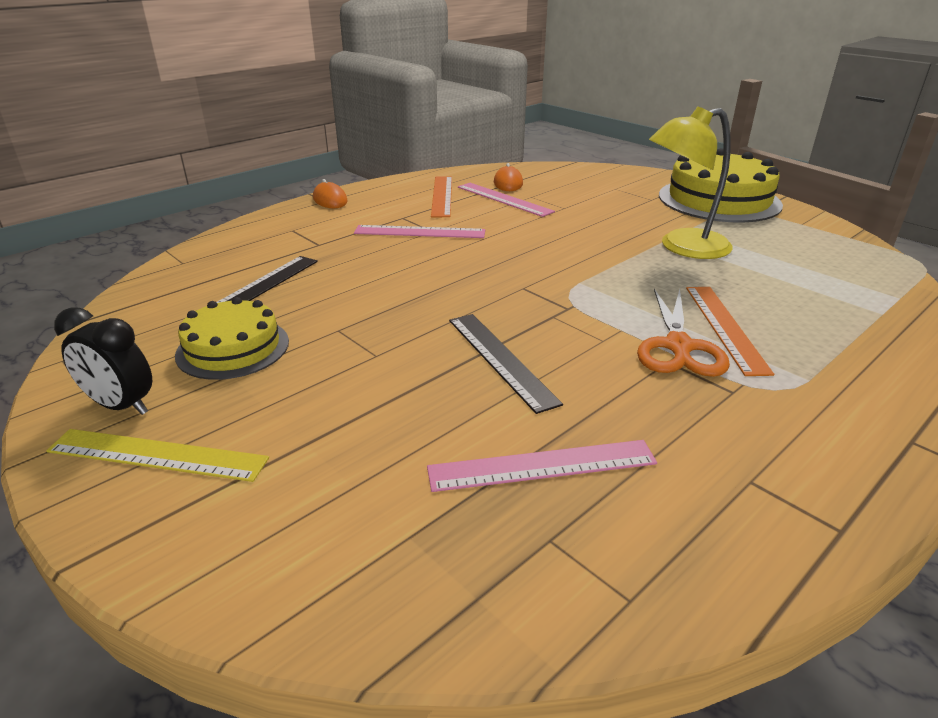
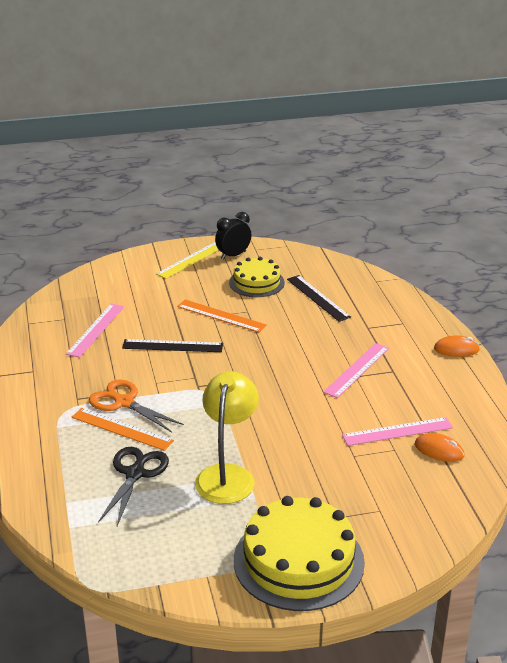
camera: 120 degrees right, 0 degrees up
(442, 196) = (428, 403): orange ruler -> orange ruler (221, 316)
(769, 291) = (135, 473): none -> black scissors

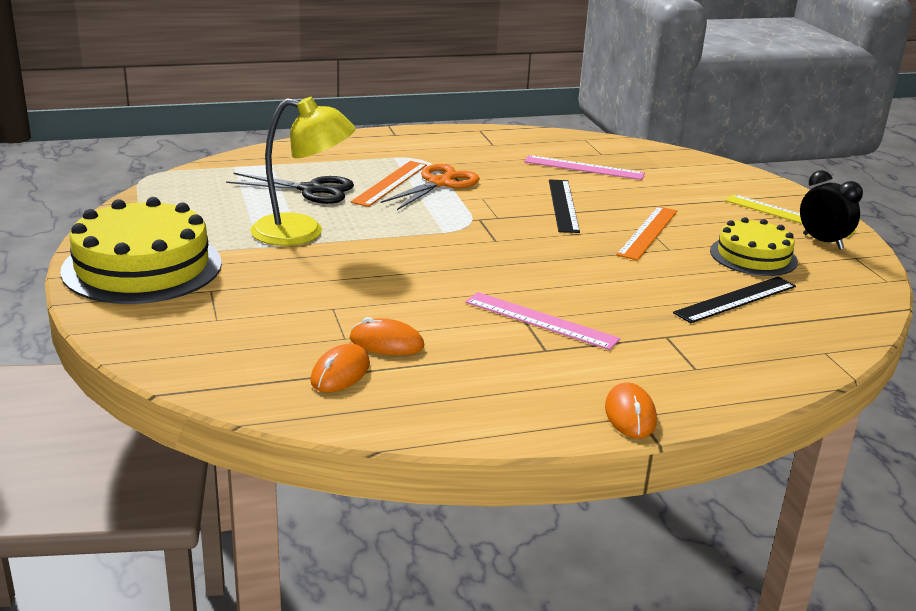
camera: 85 degrees right, 5 degrees down
(397, 431) = (386, 342): pink ruler -> orange mouse

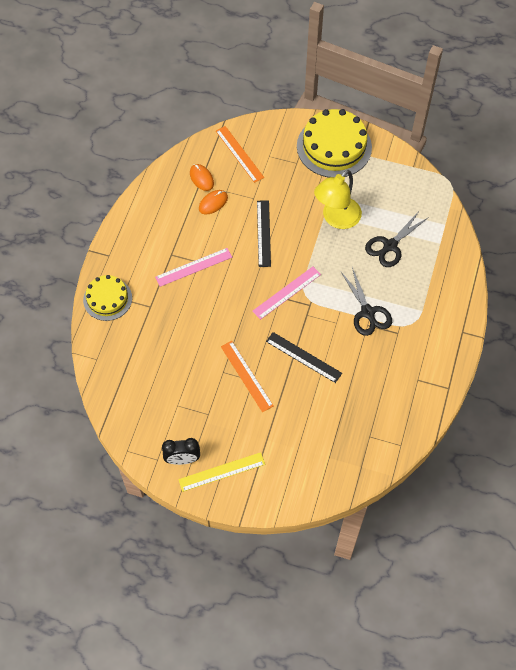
camera: 125 degrees right, 35 degrees up
(390, 183) = (381, 288): orange ruler -> orange ruler (239, 154)
(440, 183) = (368, 312): orange scissors -> black scissors
(584, 168) = (351, 407): pink ruler -> pink ruler (286, 292)
(630, 414) = (111, 253): orange mouse -> none
(736, 299) = (158, 360): black ruler -> black ruler (263, 233)
(753, 256) = (190, 407): yellow cake -> yellow cake (107, 299)

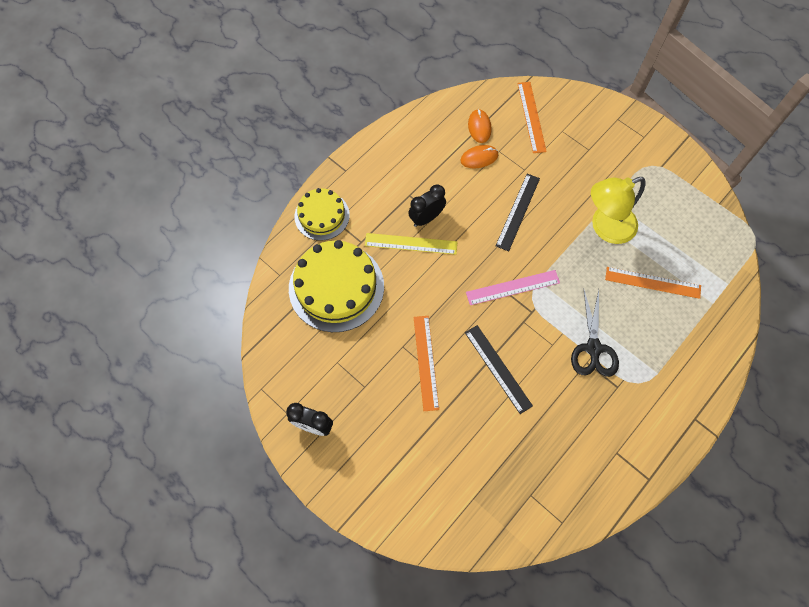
camera: 25 degrees right, 5 degrees up
(194, 267) = (426, 218): pink ruler -> black clock
(221, 472) = (348, 459): yellow ruler -> yellow ruler (411, 243)
(334, 147) = (638, 147): yellow cake -> yellow cake (336, 287)
(390, 246) = (652, 282): black scissors -> orange ruler

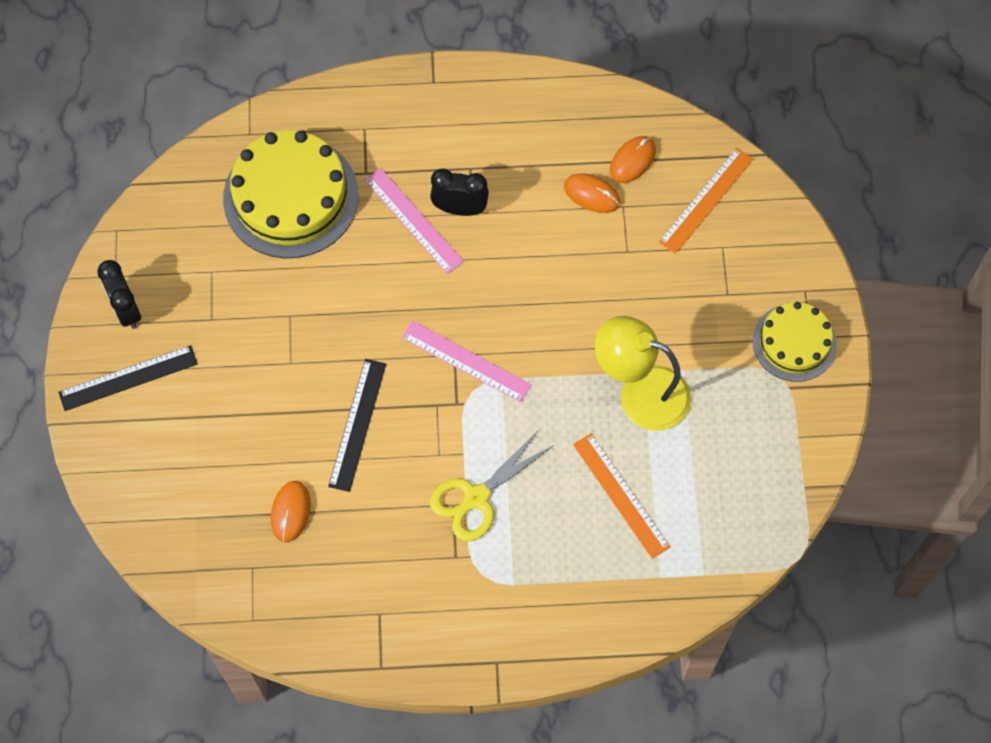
camera: 45 degrees right, 0 degrees up
(322, 215) = (356, 109): yellow cake -> yellow cake (794, 342)
(411, 243) = (413, 220): yellow ruler -> pink ruler
(426, 362) = (295, 351): orange ruler -> none
(516, 446) = (290, 512): none -> orange mouse
(518, 211) = (565, 289): black ruler -> black ruler (128, 378)
(593, 348) = (476, 498): black scissors -> yellow scissors

